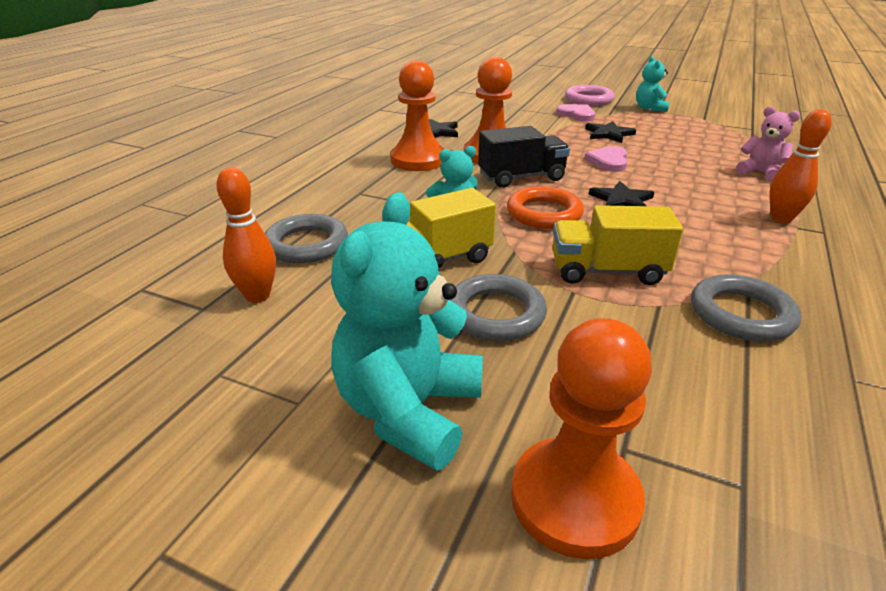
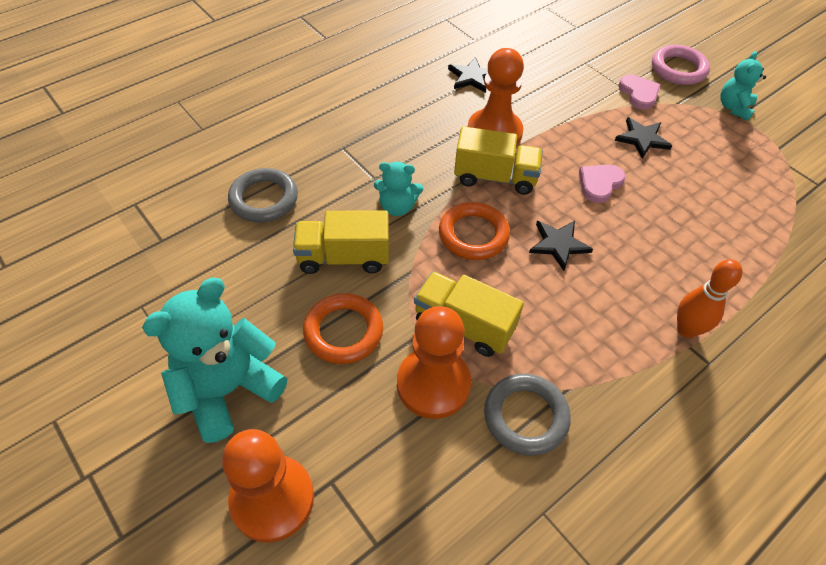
camera: 25 degrees right, 20 degrees up
(258, 295) = (201, 242): orange bowling pin -> none
(418, 160) = (423, 117): orange pawn -> orange pawn (433, 384)
(495, 313) = (343, 331): grey ring -> orange ring
(521, 177) = (495, 177): black truck -> yellow truck
(760, 173) = (742, 259): pink teddy bear -> none

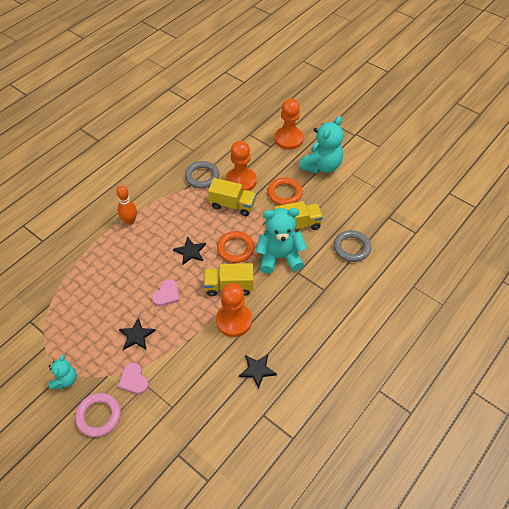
camera: 170 degrees right, 0 degrees up
(397, 207) = (279, 257): turquoise teddy bear -> turquoise teddy bear, size x1.84

